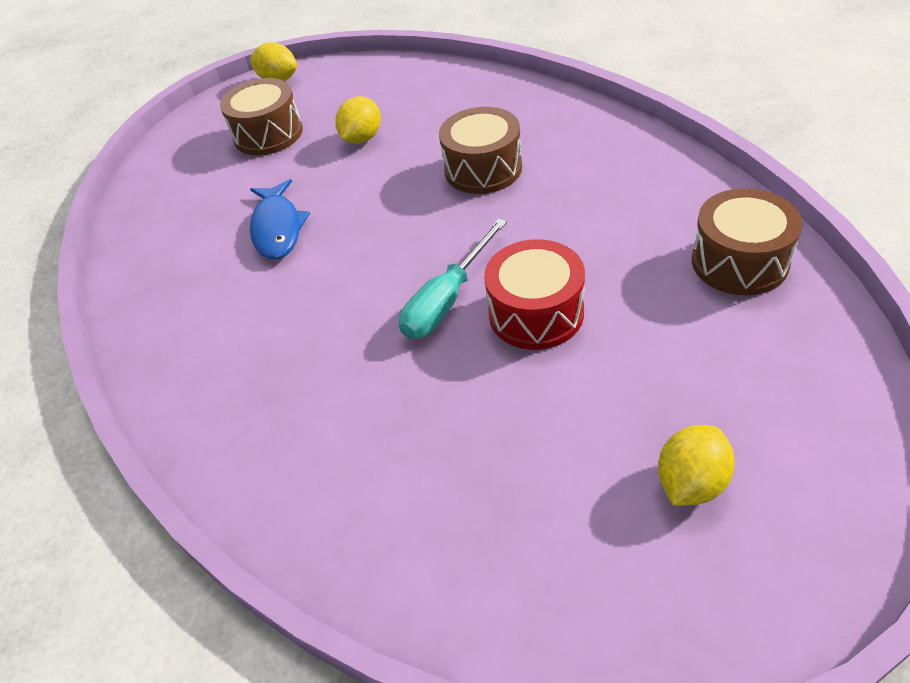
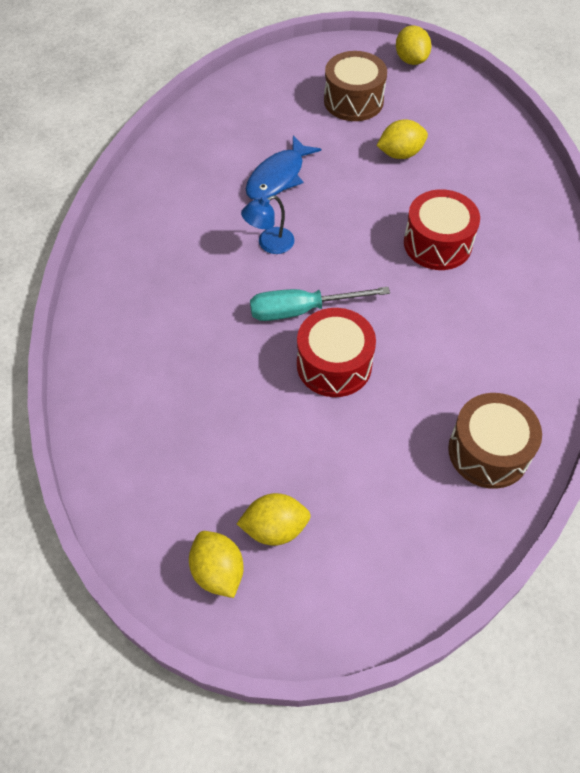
camera: 40 degrees right, 10 degrees up
(342, 279) = (269, 244): none -> blue lamp
(483, 169) = (437, 243): brown drum -> red drum
(706, 575) = (218, 572): none -> yellow lemon

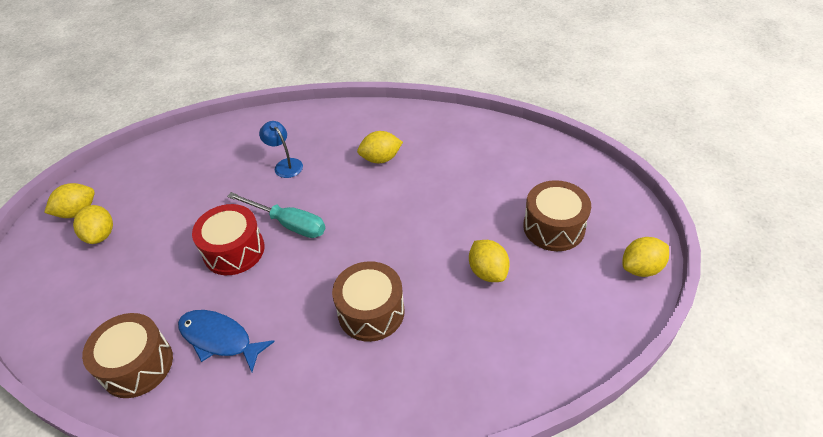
camera: 85 degrees right, 10 degrees down
(214, 217) = (381, 159): none -> yellow lemon
(269, 244) = (356, 194): blue lamp -> blue lamp (285, 165)
(278, 177) = (434, 188): blue fish -> blue fish (219, 339)
(302, 310) = (288, 224): turquoise screwdriver -> turquoise screwdriver turned 135 degrees clockwise
(437, 243) = (371, 312): red drum -> brown drum

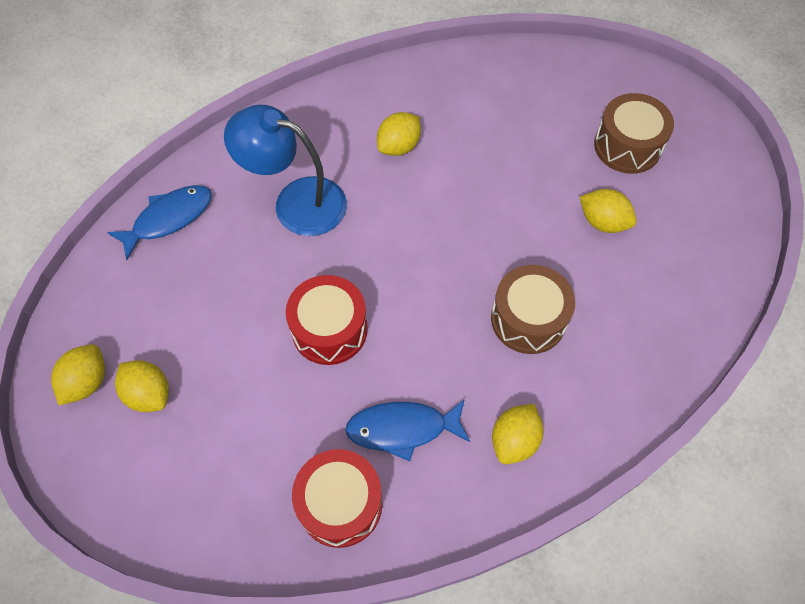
camera: 35 degrees left, 15 degrees up
(137, 365) = (340, 504): brown drum -> red drum
(205, 143) = (168, 219): none -> blue fish
(285, 165) = (296, 202): blue lamp -> blue lamp, size x1.94
(288, 224) = (363, 269): turquoise screwdriver -> none
(641, 268) = (728, 152): yellow lemon -> yellow lemon (514, 440)

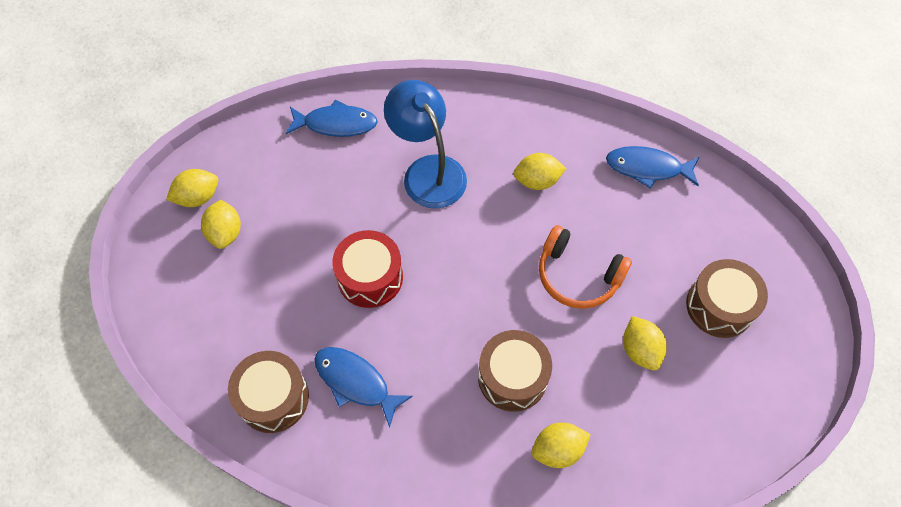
camera: 40 degrees right, 0 degrees up
(340, 504) = (273, 398): red drum -> brown drum
(477, 77) = (647, 168): none -> blue fish
(502, 199) = (578, 275): none -> orange headphones
(514, 440) = (422, 452): yellow lemon -> yellow lemon (557, 450)

